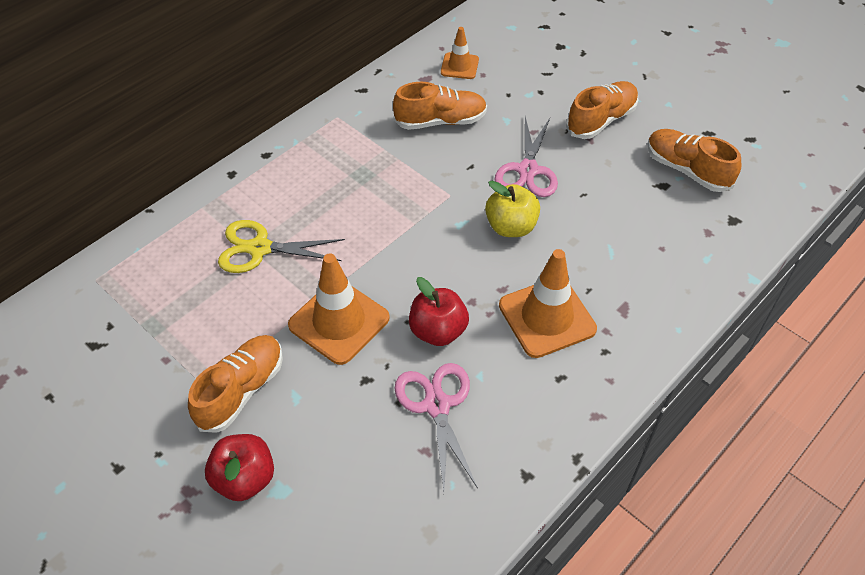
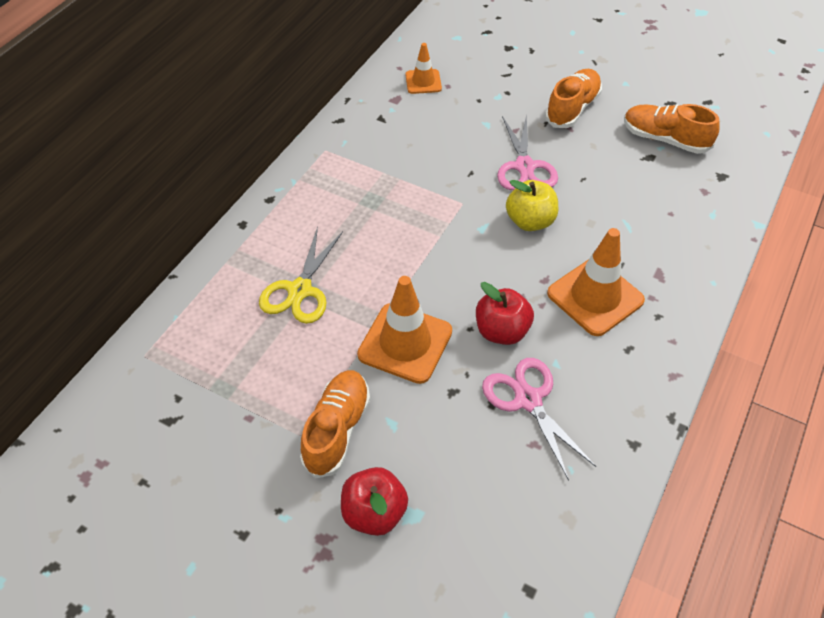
camera: 15 degrees left, 0 degrees up
(260, 248) = (300, 290): yellow scissors -> yellow scissors turned 60 degrees counterclockwise
(440, 121) = (426, 136): orange shoe -> none

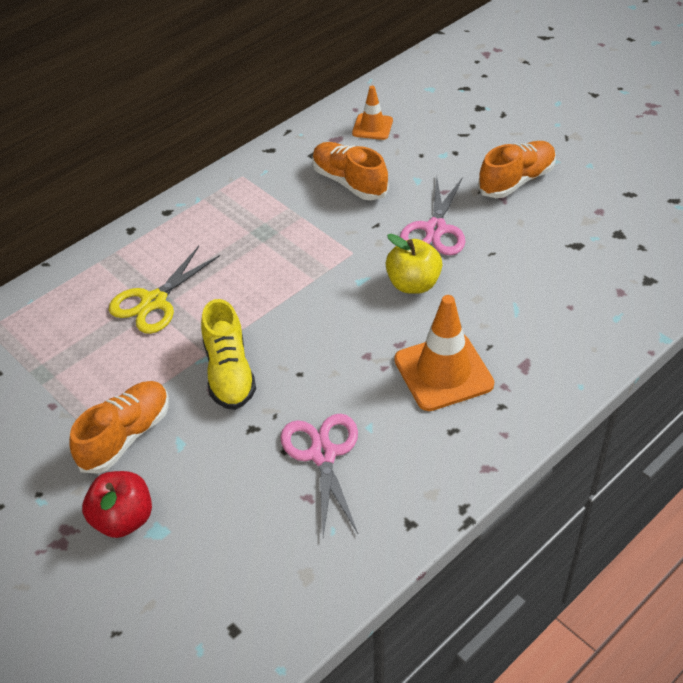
camera: 20 degrees right, 5 degrees down
(405, 343) = (229, 372): orange traffic cone -> yellow shoe
(501, 331) = (329, 383): red apple -> none
(665, 139) = (603, 230): orange shoe -> orange shoe (349, 182)

